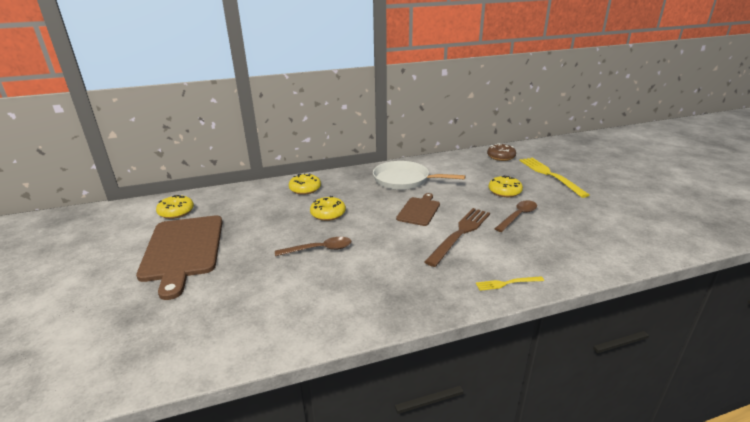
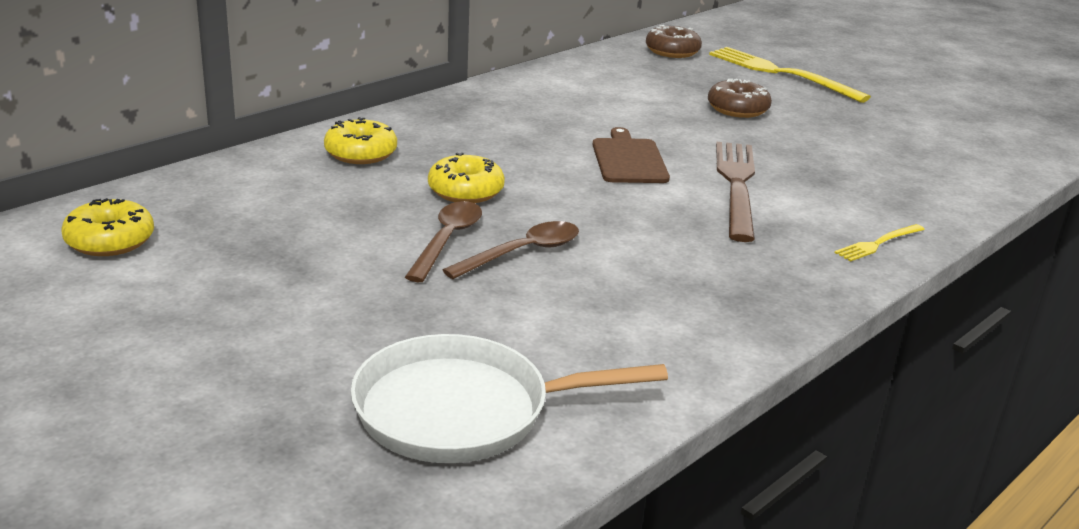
camera: 30 degrees left, 0 degrees up
(183, 250) = (232, 307): brown cutting board -> none
(404, 180) = (543, 111): white pan -> white pan (461, 411)
(504, 192) = (737, 109): yellow donut -> brown donut
(518, 216) = (797, 144): brown spoon -> brown spoon (447, 240)

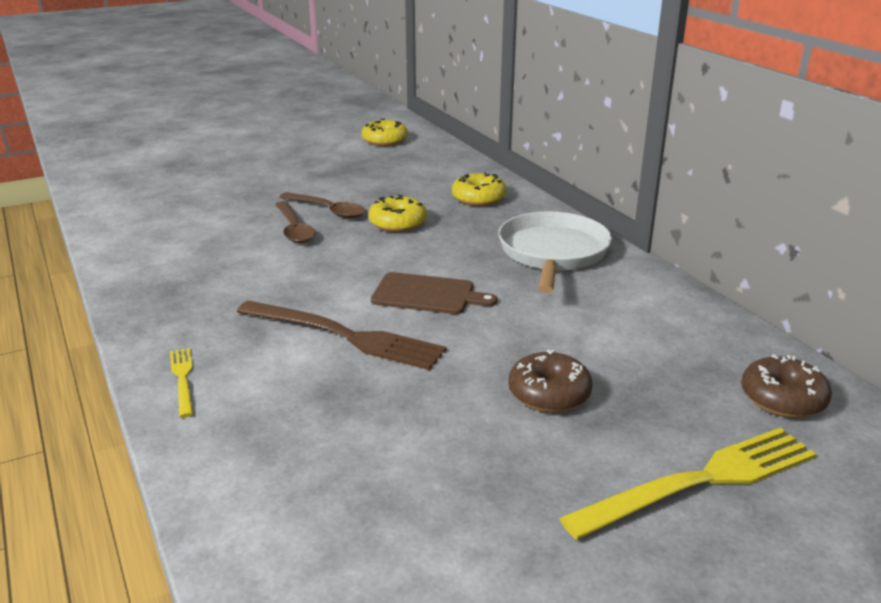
camera: 110 degrees right, 0 degrees up
(461, 411) = (154, 196): white pan -> white pan (552, 253)

